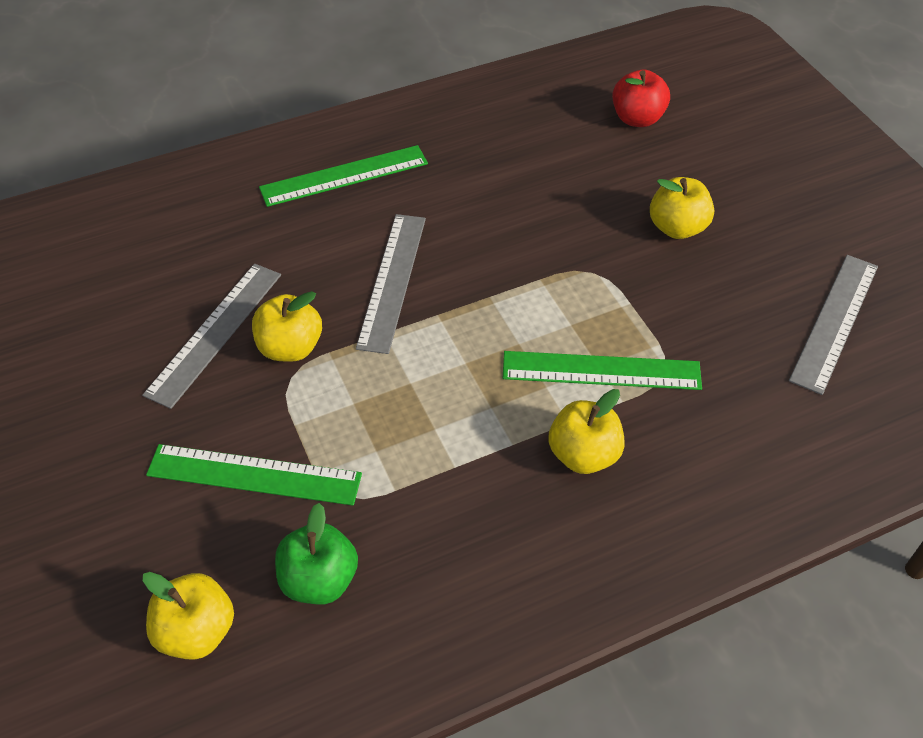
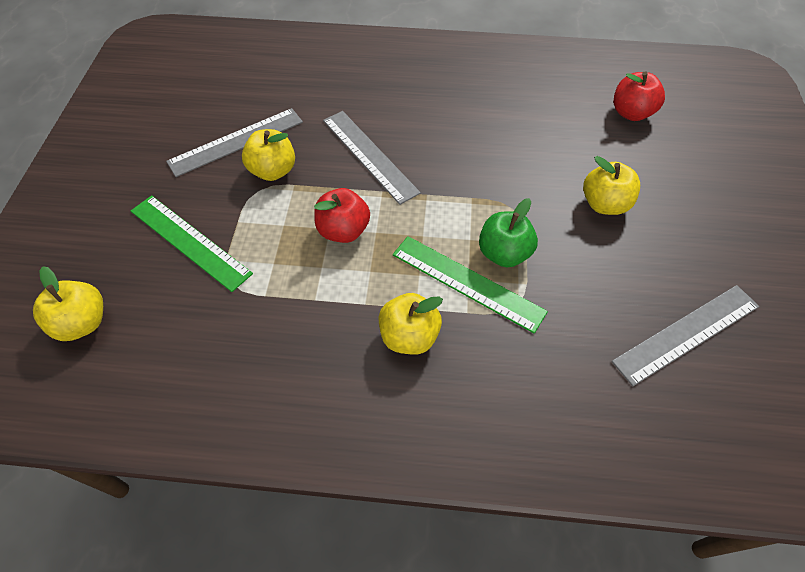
camera: 30 degrees right, 5 degrees up
(319, 579) = (175, 329): green apple -> green apple (504, 253)
(344, 176) = (390, 75): green ruler -> none
(392, 281) = (369, 155): grey ruler -> grey ruler turned 75 degrees counterclockwise
(428, 378) = (343, 230): none -> red apple

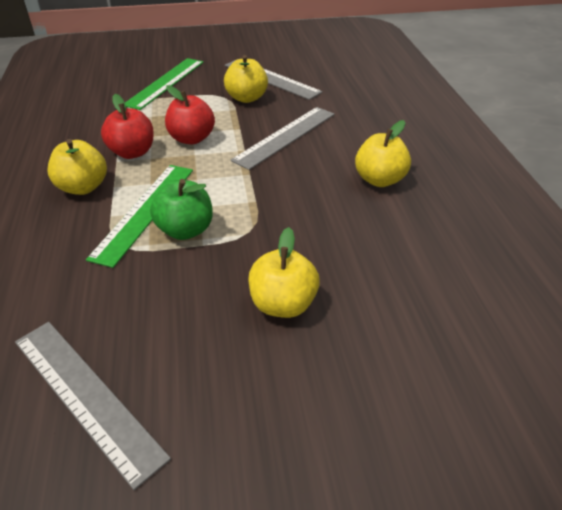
camera: 75 degrees right, 15 degrees down
(82, 323) = (94, 66): yellow apple -> yellow apple (379, 180)
(631, 113) = (477, 323): red apple -> red apple (132, 152)

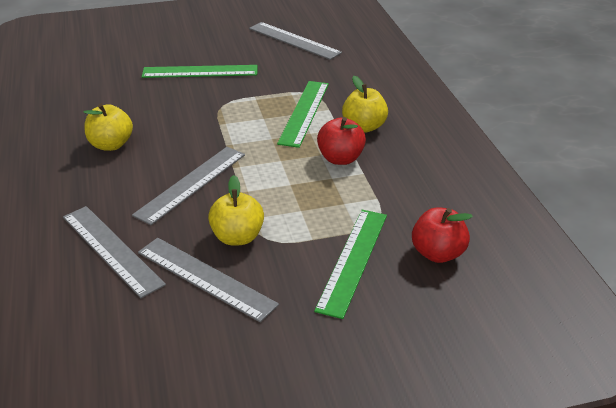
camera: 175 degrees right, 5 degrees down
(185, 230) = (269, 103): green apple -> none
(191, 139) = (288, 176): red apple -> red apple (437, 253)
(283, 304) = (200, 72): yellow apple -> green ruler
(343, 95) = (111, 250): none -> grey ruler

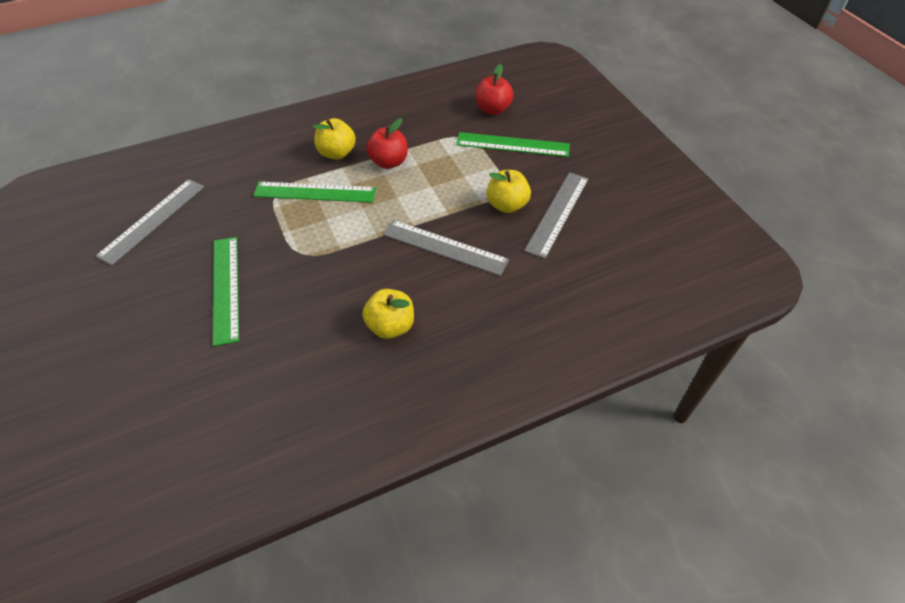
camera: 100 degrees left, 15 degrees up
(111, 250) = (547, 276): grey ruler -> none

